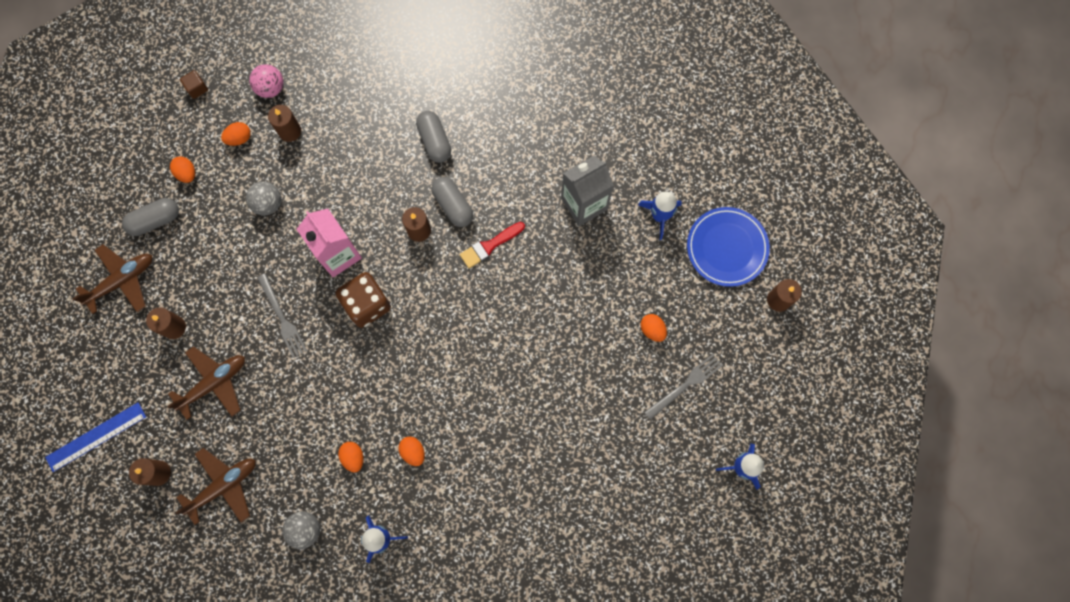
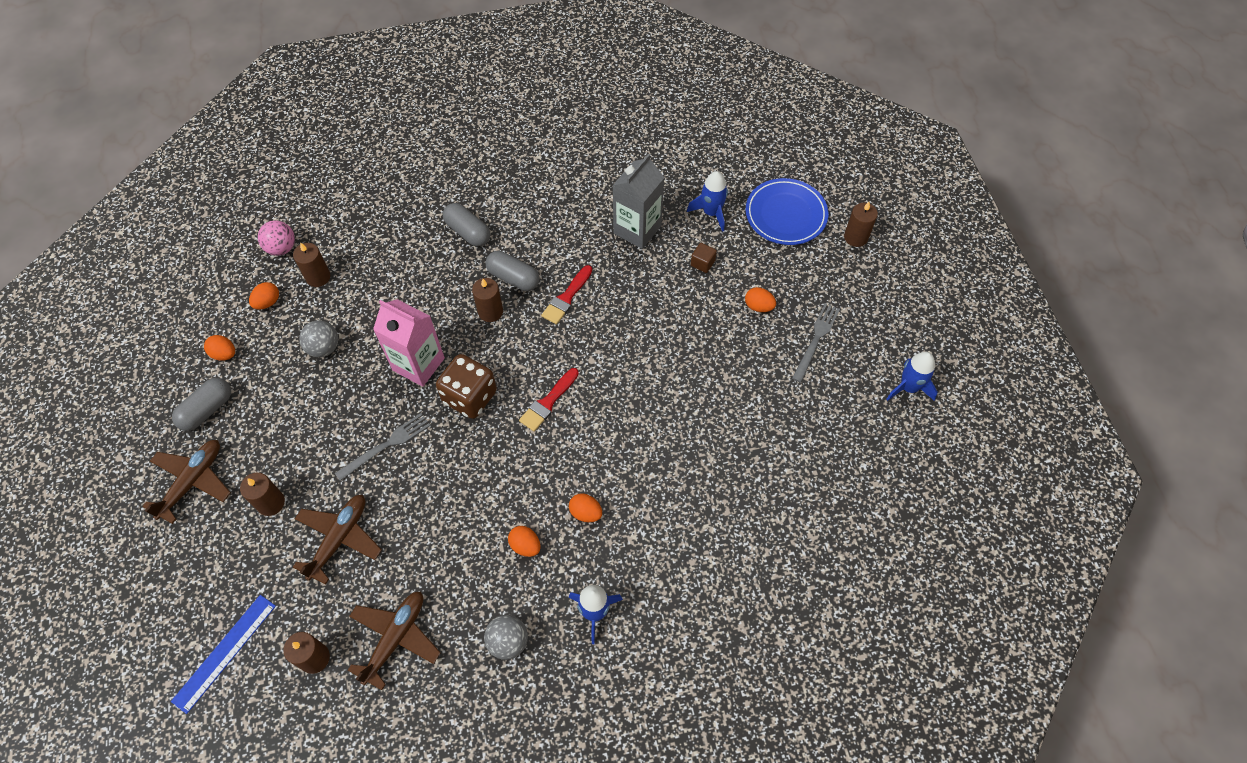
camera: 25 degrees left, 15 degrees down
(197, 88) = (204, 276): brown cube -> brown cube (702, 263)
(282, 318) = (386, 445): grey fork -> grey fork turned 75 degrees counterclockwise
(428, 339) = (548, 402): none -> red brush

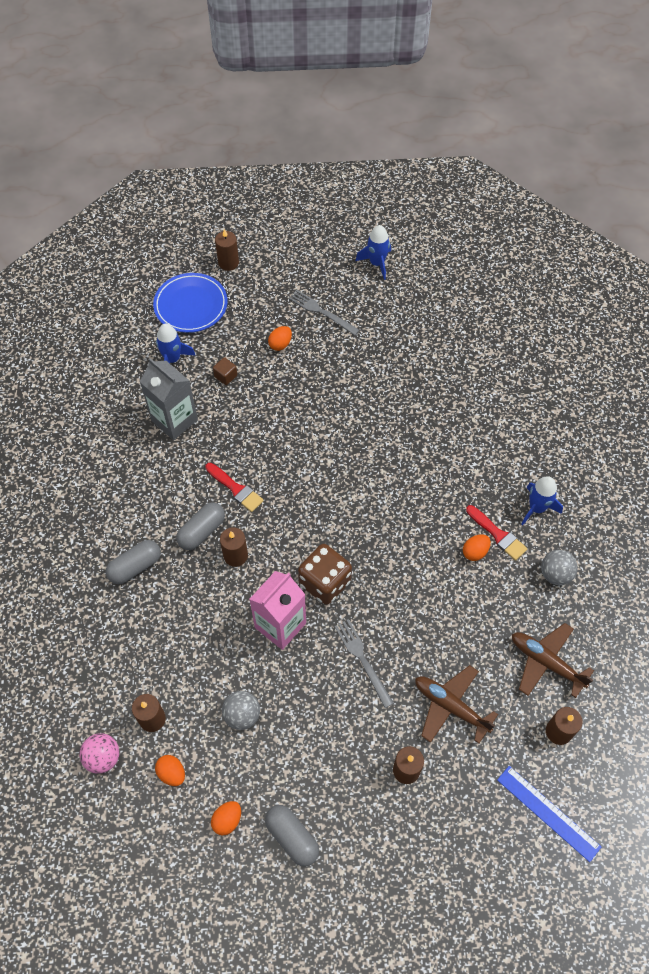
camera: 80 degrees left, 0 degrees up
(192, 481) = (372, 850): brown plane -> none
(548, 402) = (342, 518): red brush -> red brush (498, 534)
(585, 513) = (451, 502): orange egg -> none

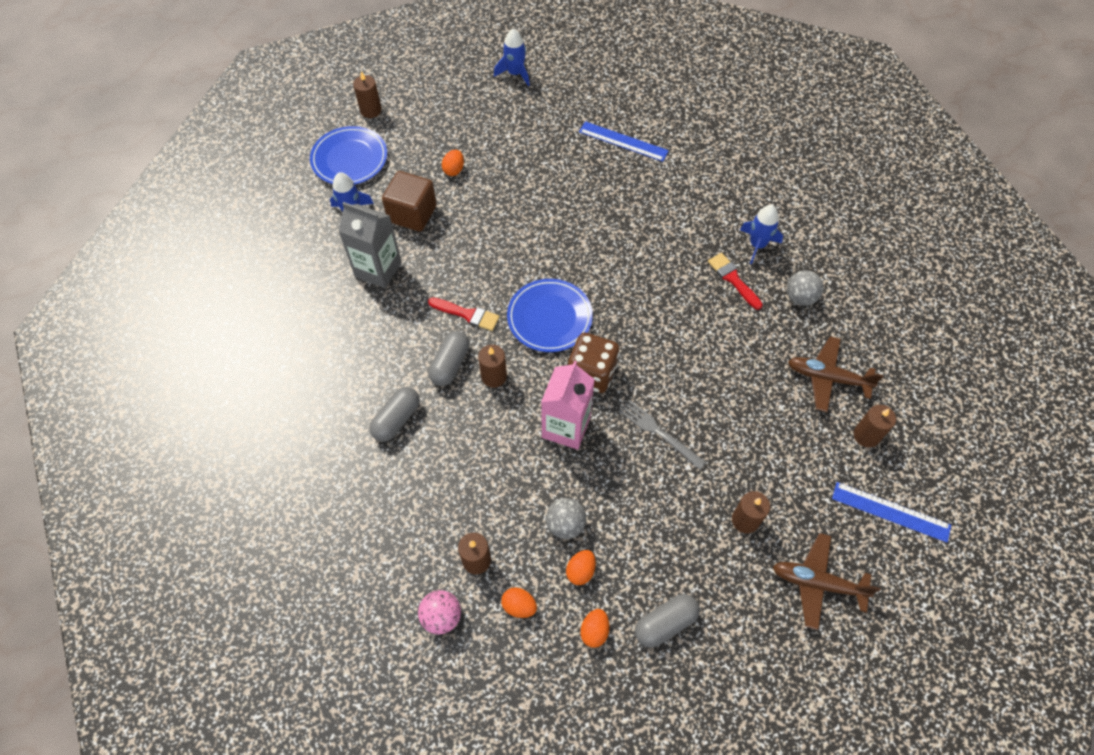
camera: 20 degrees left, 0 degrees up
(225, 376) = (412, 214): brown cube -> brown cube, size x2.15
(292, 837) = (665, 623): grey capsule -> grey capsule turned 60 degrees counterclockwise
(308, 516) = (549, 318): none -> blue plate
(321, 312) = (481, 130): grey fork -> none
(450, 706) = (759, 447): brown plane -> brown plane (817, 583)
(451, 363) = (623, 141): none -> blue ruler
(475, 552) = (719, 301): orange egg -> orange egg (580, 571)
(498, 534) = (733, 279): red brush -> red brush turned 150 degrees counterclockwise

